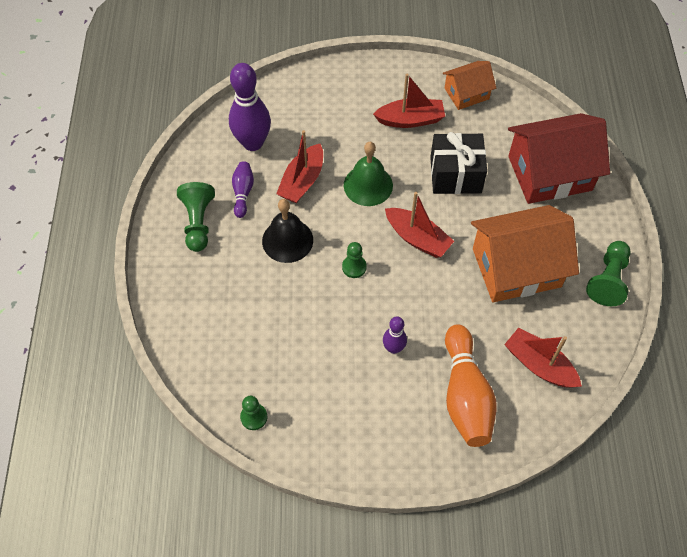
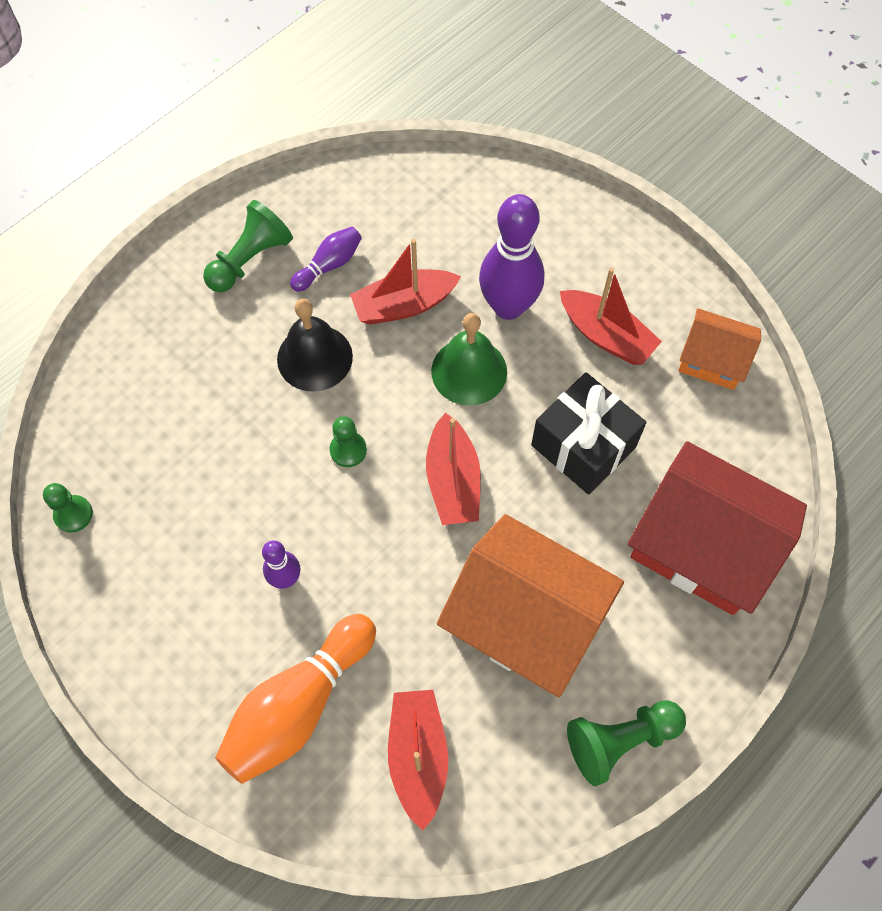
camera: 45 degrees right, 5 degrees up
(253, 143) = (401, 218): purple bowling pin -> purple bowling pin (508, 306)

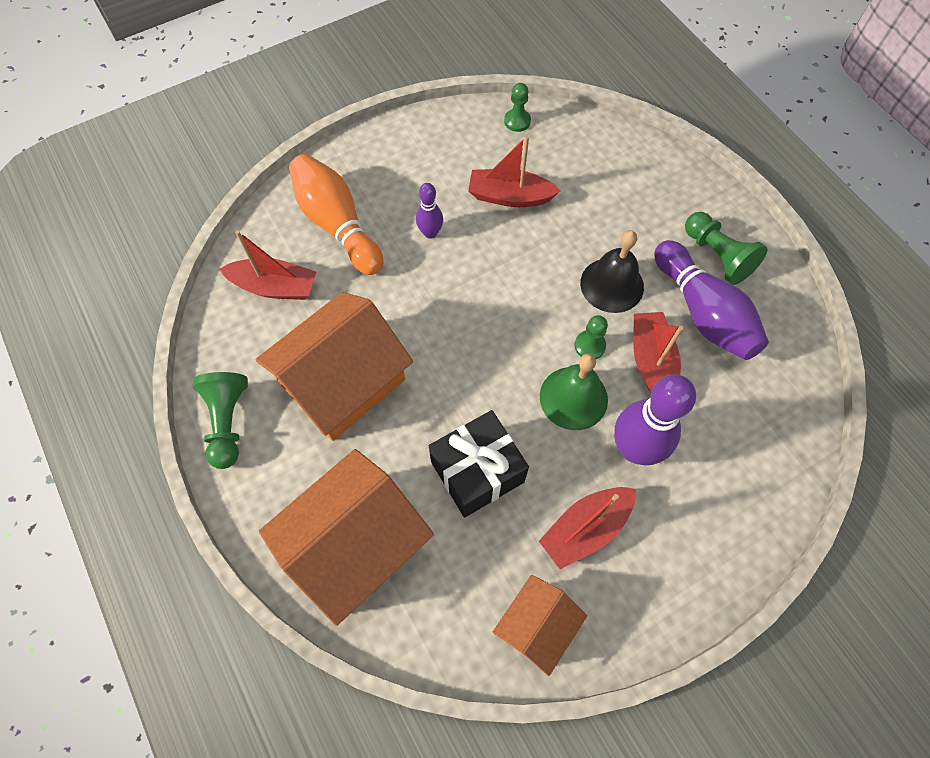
camera: 105 degrees right, 0 degrees up
(329, 265) = (703, 313): purple bowling pin -> purple bowling pin, size x1.93
(348, 450) = (522, 292): green pawn -> green pawn (589, 346)
(453, 481) = (474, 360): red boat -> red boat (509, 196)
(702, 545) = (355, 543): red house -> orange house

